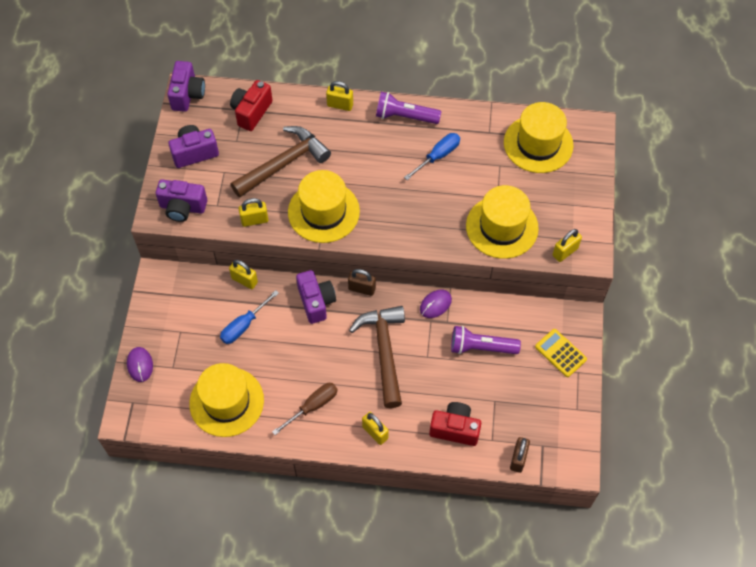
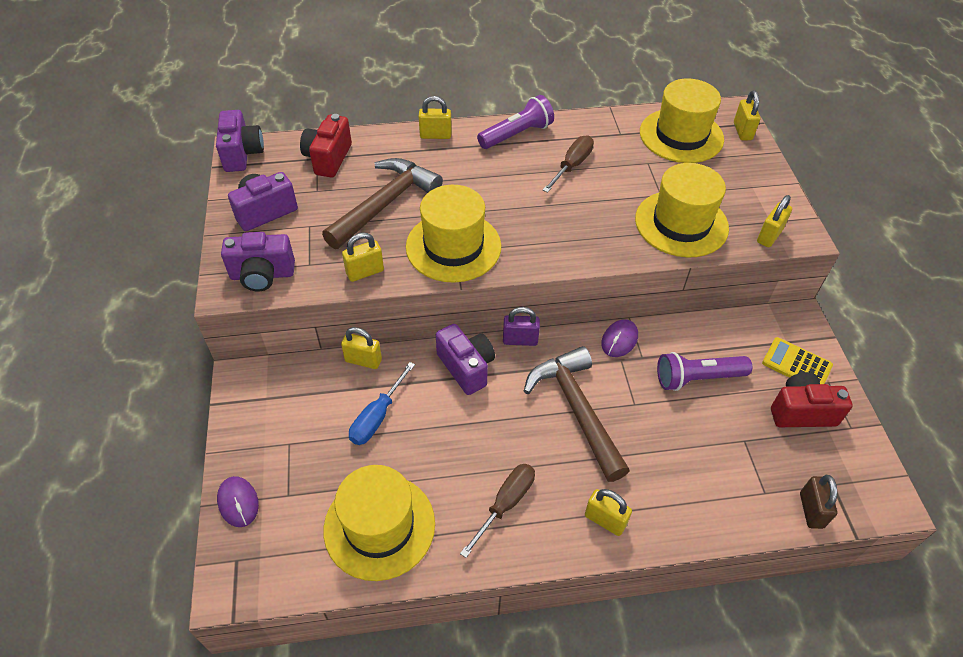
camera: 15 degrees left, 10 degrees down
(362, 289) = (520, 340): brown padlock -> purple padlock
(405, 116) = (517, 134): purple flashlight -> purple flashlight turned 150 degrees clockwise
(437, 156) = (572, 166): blue screwdriver -> brown screwdriver
(455, 429) = (710, 489): red camera -> red camera (801, 412)
(591, 149) = (742, 131): none -> yellow padlock

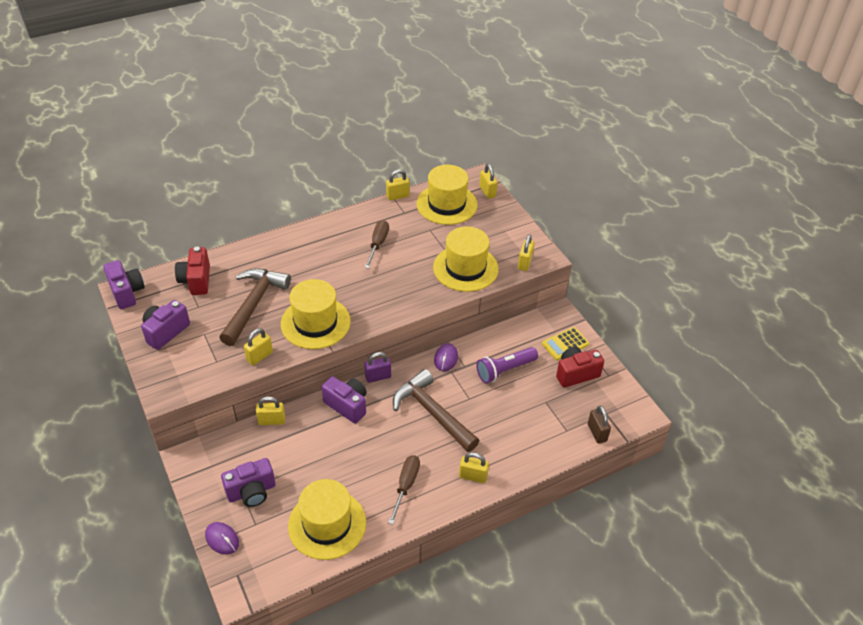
camera: 20 degrees left, 5 degrees down
(262, 275) = (185, 377): purple camera -> purple camera (251, 491)
(377, 416) = (297, 455): blue screwdriver -> none
(435, 135) = (270, 244): yellow padlock -> yellow padlock (397, 196)
(517, 134) = (330, 229): purple flashlight -> none
(796, 364) = (565, 344): yellow calculator -> yellow calculator turned 45 degrees counterclockwise

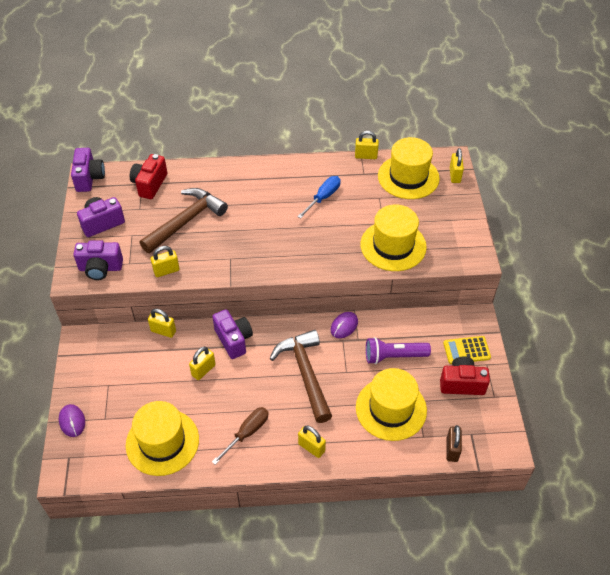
camera: 25 degrees right, 5 degrees up
(251, 491) = (116, 388): purple camera -> purple camera (100, 268)
(315, 323) = (229, 255): yellow hat -> yellow hat (391, 409)
(378, 244) = (323, 197): brown screwdriver -> blue screwdriver
(378, 377) = (274, 322): purple padlock -> none
(525, 263) = (454, 258): yellow padlock -> yellow padlock (203, 370)

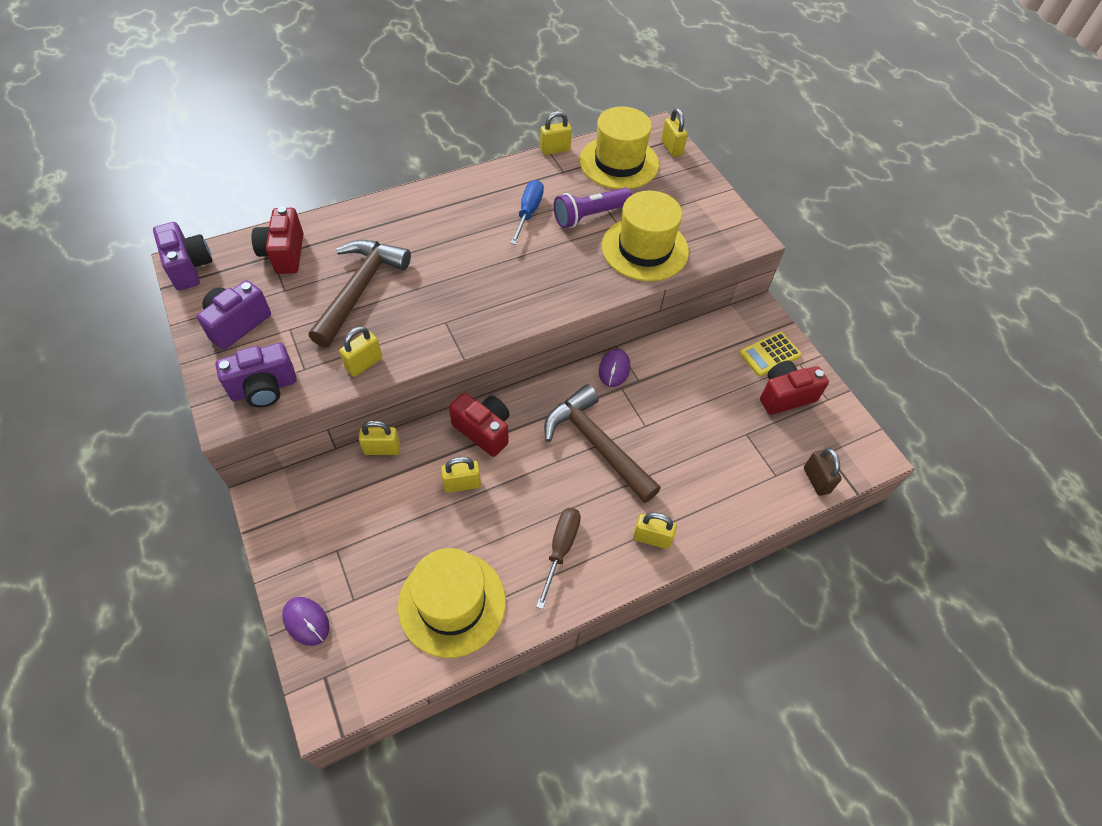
camera: 25 degrees left, 5 degrees up
(203, 370) = (462, 484): yellow padlock -> yellow padlock turned 60 degrees clockwise
(233, 340) = (483, 430): purple camera -> red camera
(391, 409) = (721, 454): yellow hat -> none
(393, 356) = (691, 388): purple flashlight -> purple flashlight (590, 216)

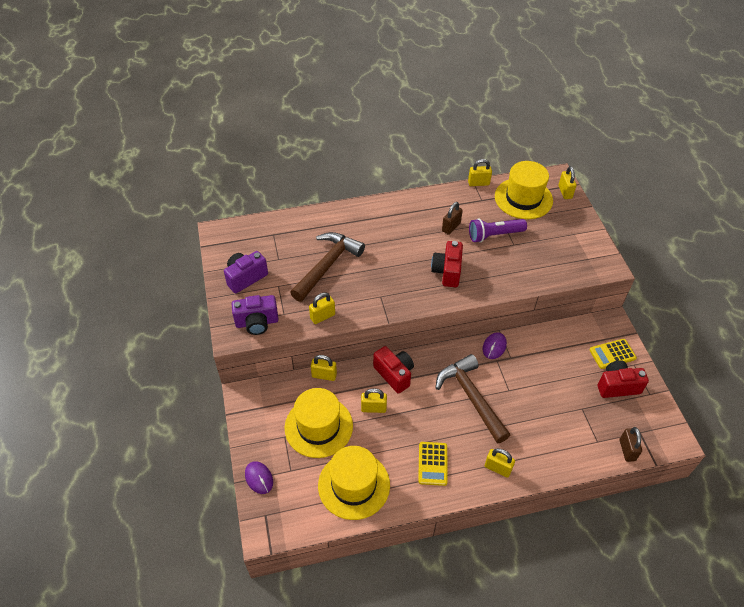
camera: 15 degrees right, 5 degrees down
(189, 267) = (220, 235): purple camera -> none
(284, 254) = (281, 234): red camera -> red camera (447, 271)
(528, 212) = (451, 227): blue screwdriver -> brown padlock
(560, 549) = (433, 463): brown screwdriver -> yellow calculator
(645, 249) = (529, 265): yellow hat -> yellow hat (318, 426)

